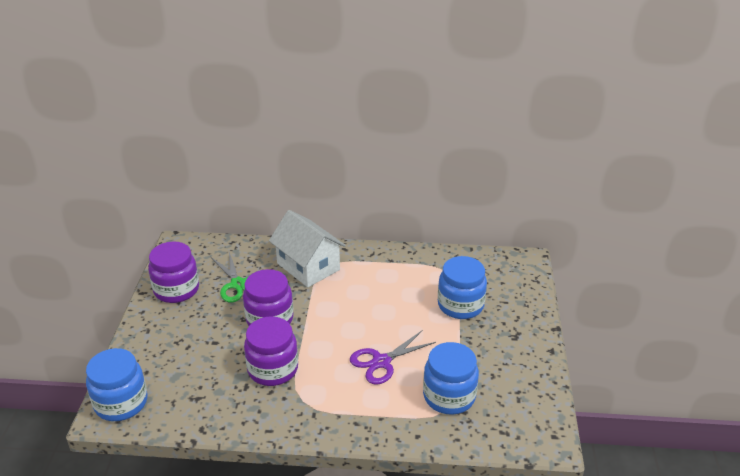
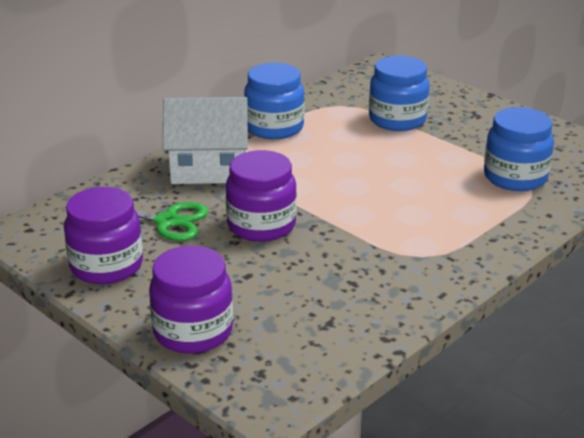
camera: 50 degrees left, 5 degrees down
(121, 403) = (263, 383): blue jar -> blue jar (274, 128)
(273, 369) = (348, 255): purple jar -> purple jar (193, 331)
(381, 362) = (422, 190): purple scissors -> none

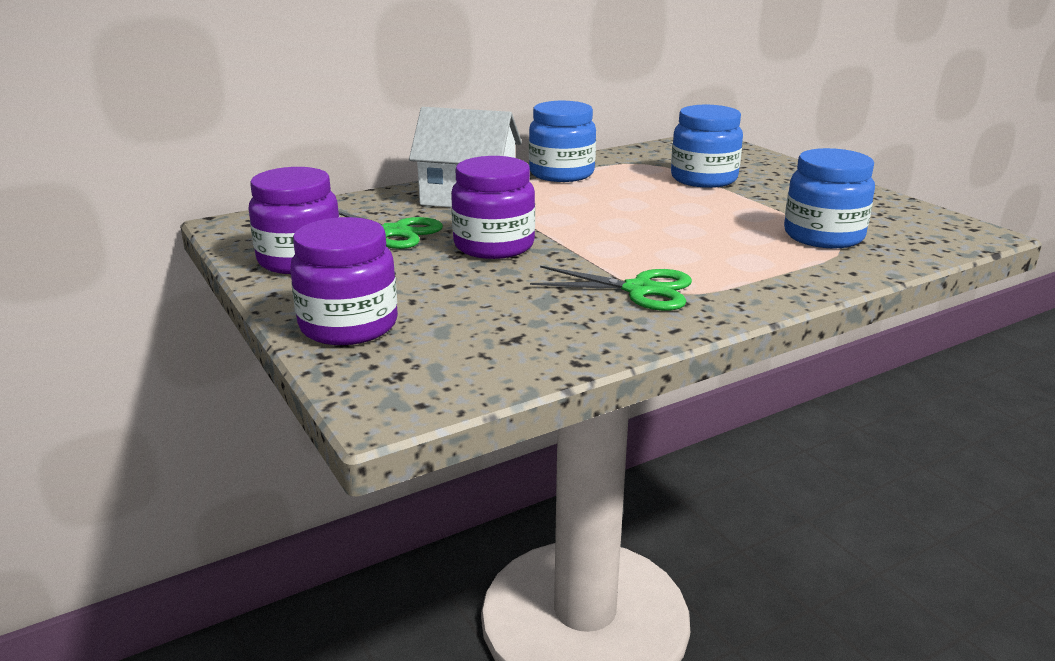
camera: 15 degrees right, 5 degrees down
(399, 258) = (639, 290): none -> green scissors

